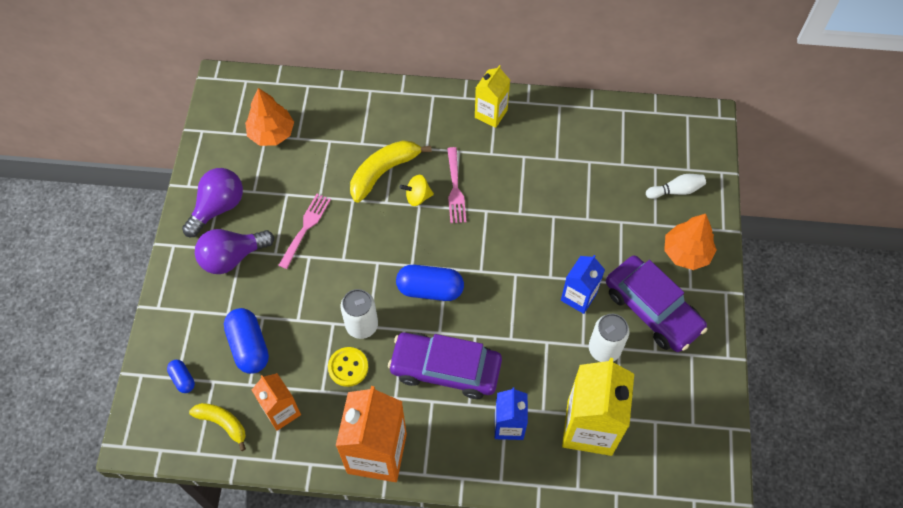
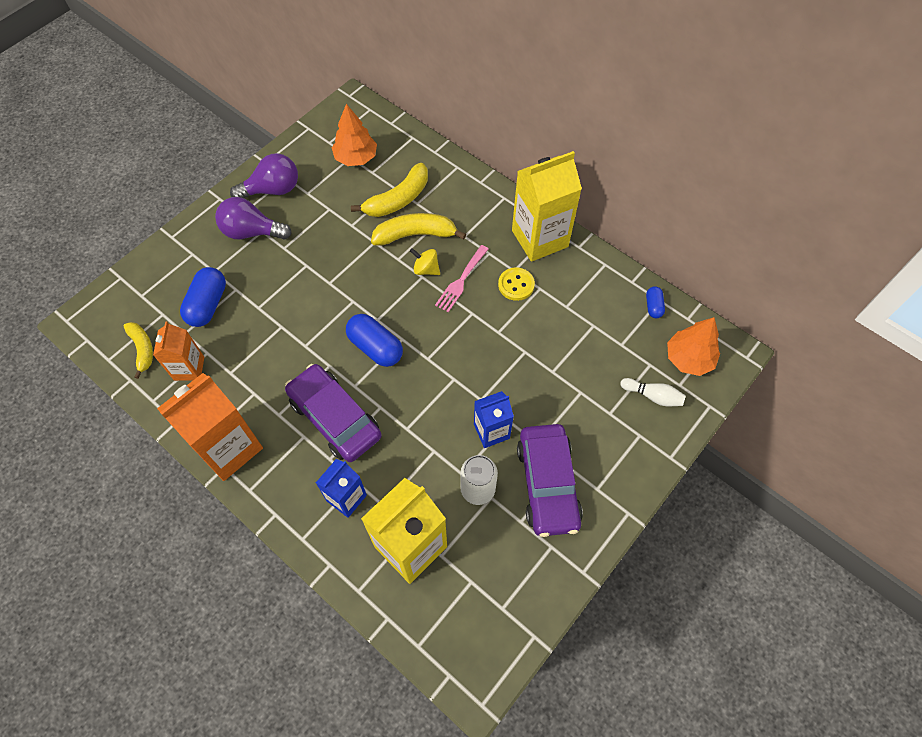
camera: 35 degrees right, 0 degrees up
(183, 379) = (144, 299): blue capsule -> blue capsule (653, 306)
(305, 228) = (322, 242): pink fork -> none
(342, 149) = (398, 199): none -> yellow banana
(348, 367) = (264, 367): yellow button -> yellow button (516, 285)
(362, 325) = (301, 342): white can -> none
(491, 114) = (540, 238): yellow carton -> yellow carton, size x1.74
(686, 253) = (619, 455): orange tree -> orange tree (689, 359)

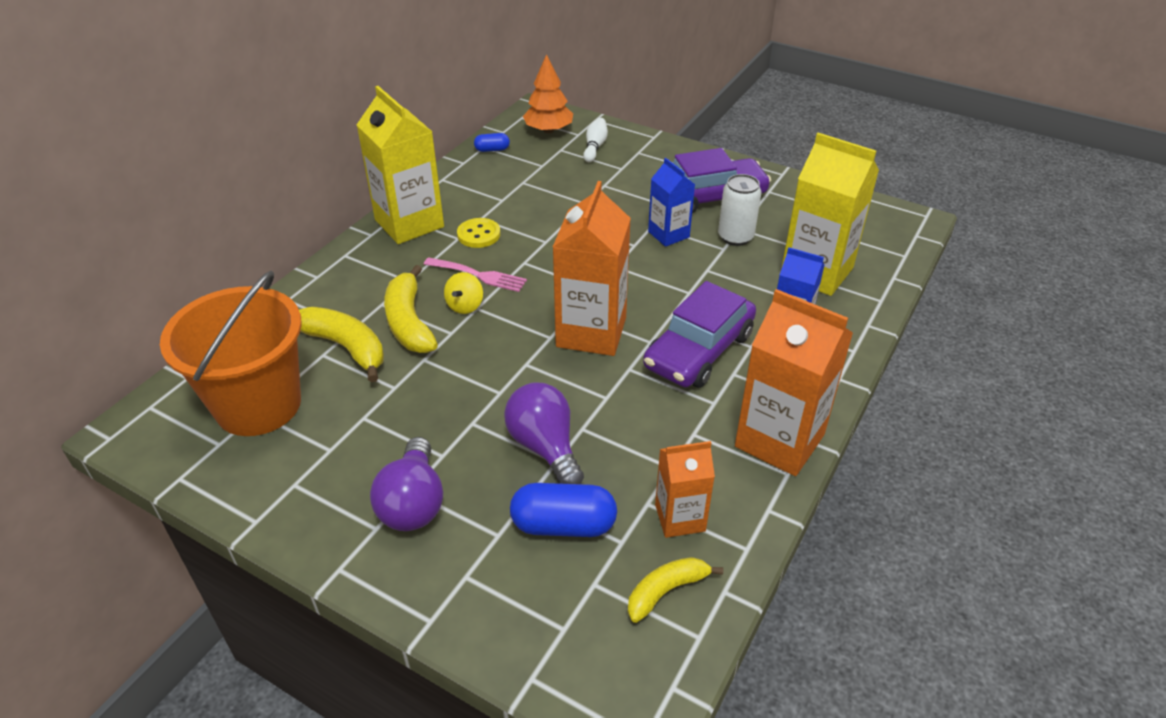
camera: 100 degrees left, 20 degrees down
(272, 190) = (321, 496): purple light bulb -> purple light bulb (545, 447)
(356, 158) = (258, 405): orange tree -> orange bucket
(375, 347) = (591, 332): blue capsule -> orange carton

